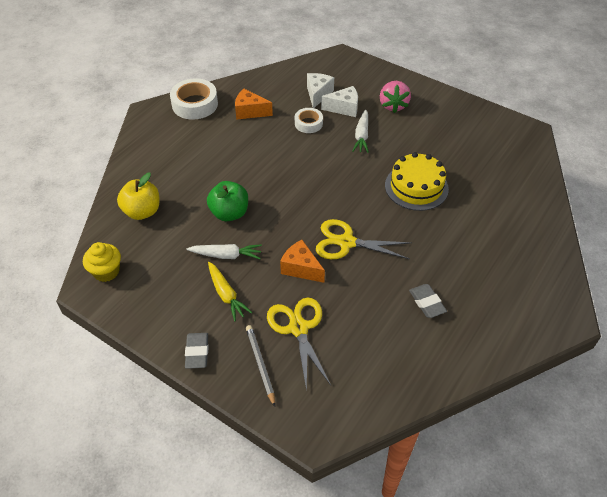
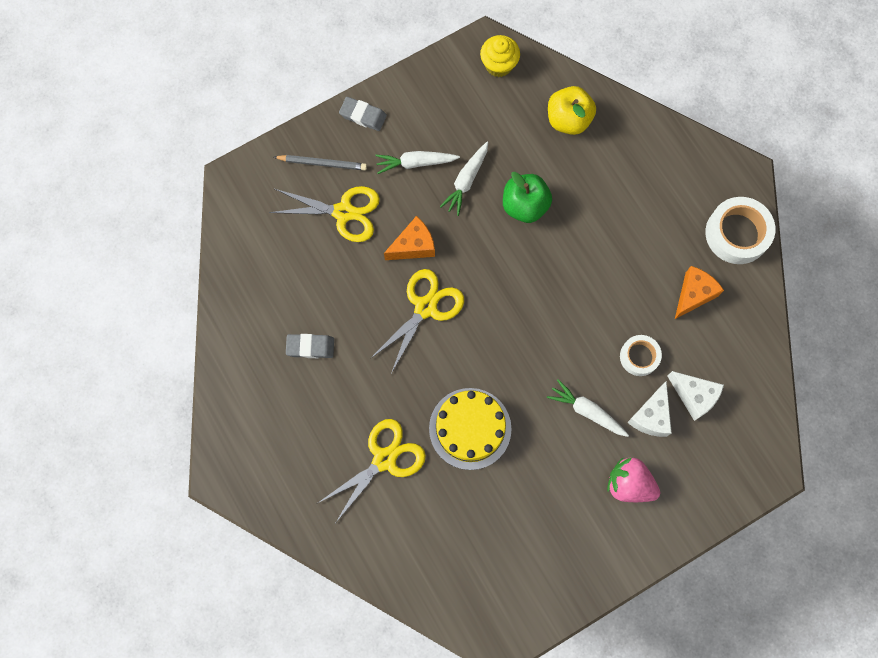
camera: 115 degrees right, 25 degrees up
(226, 295) = (415, 163): yellow carrot -> white carrot
(473, 224) = (384, 459): none -> yellow scissors

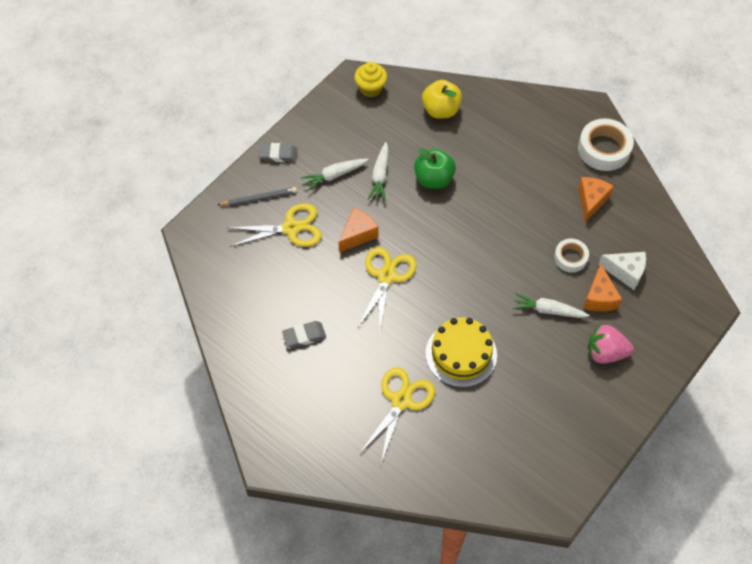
camera: 20 degrees left, 15 degrees down
(651, 416) = (599, 297): white cheese -> orange cheese

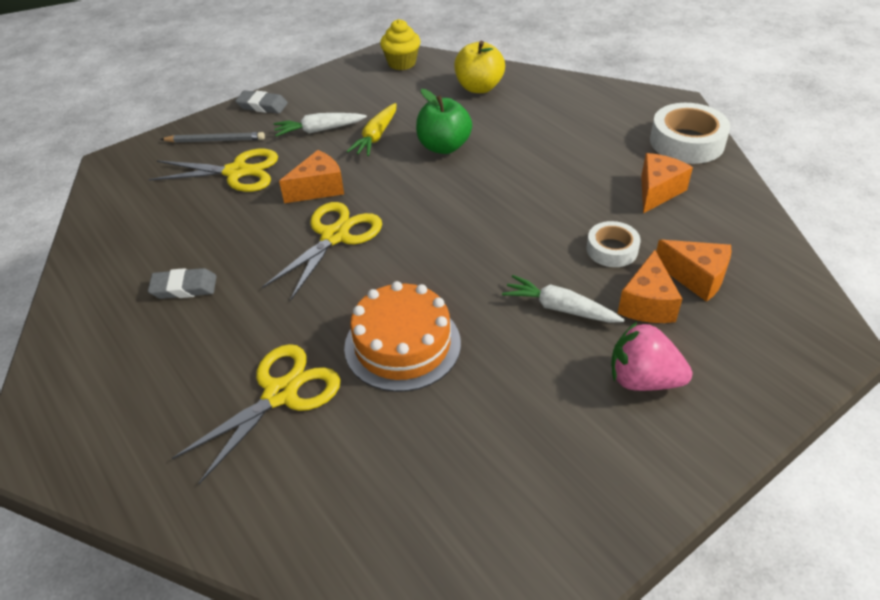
camera: 15 degrees right, 15 degrees down
(380, 176) = (376, 136): white carrot -> yellow carrot
(461, 354) = (402, 345): yellow cake -> orange cake
(625, 272) = (696, 278): white cheese -> orange cheese

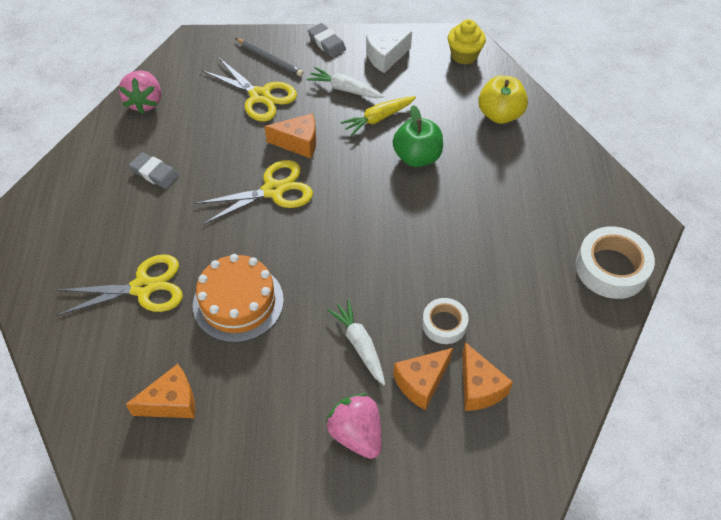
camera: 35 degrees right, 10 degrees up
(106, 234) = (145, 102): none -> pink strawberry
(332, 93) = (385, 58): none -> white cheese
(657, 191) = (534, 298): orange cheese -> orange cheese (172, 402)

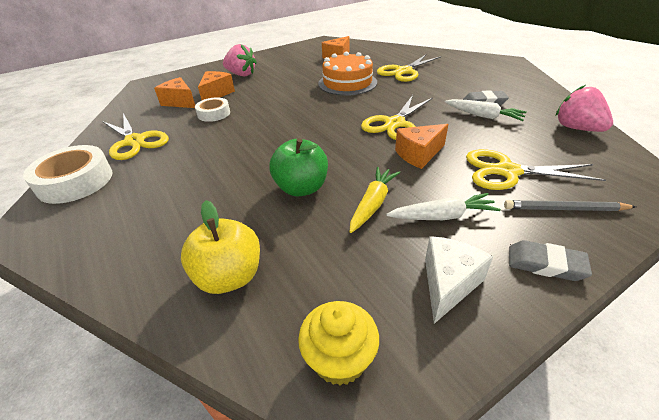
camera: 150 degrees right, 15 degrees down
(359, 345) = (262, 93): white carrot -> white carrot (483, 116)
(550, 312) = (135, 141): none -> yellow scissors

